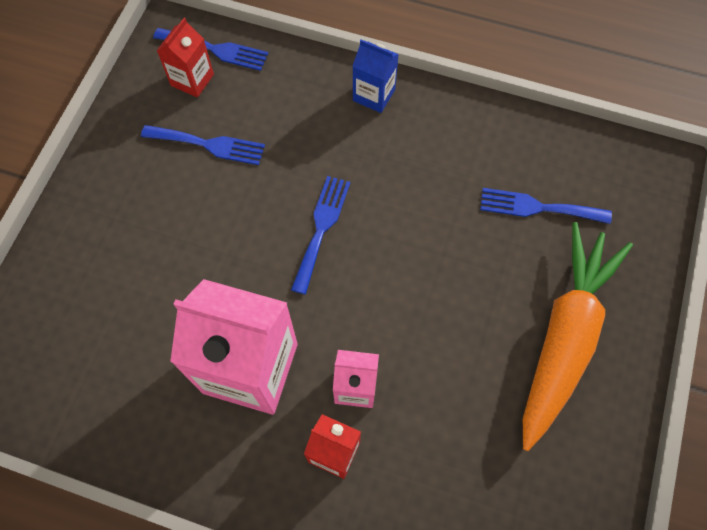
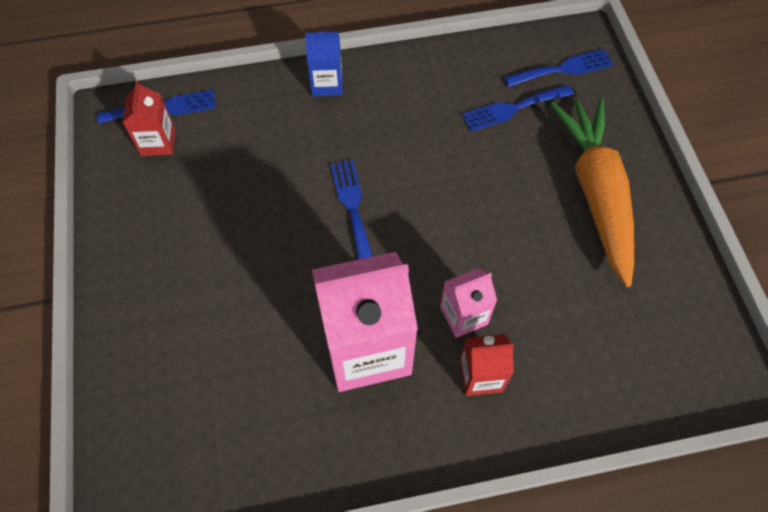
camera: 30 degrees left, 5 degrees down
(209, 145) = (209, 188): blue fork -> blue fork (563, 69)

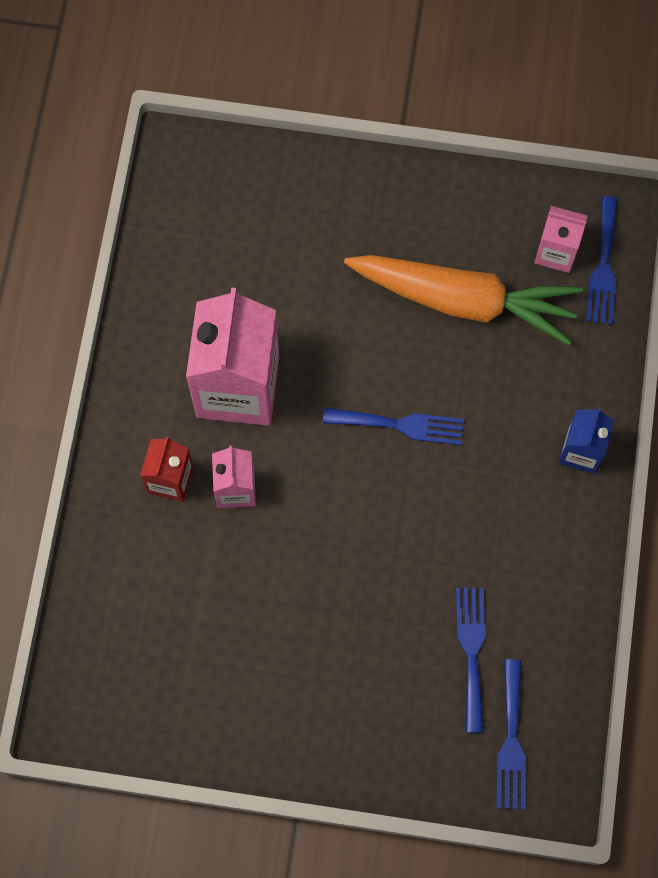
camera: 110 degrees right, 10 degrees up
(158, 142) = (556, 252): red carton -> pink carton
(595, 192) = (324, 690): orange carrot -> orange carrot (464, 301)

